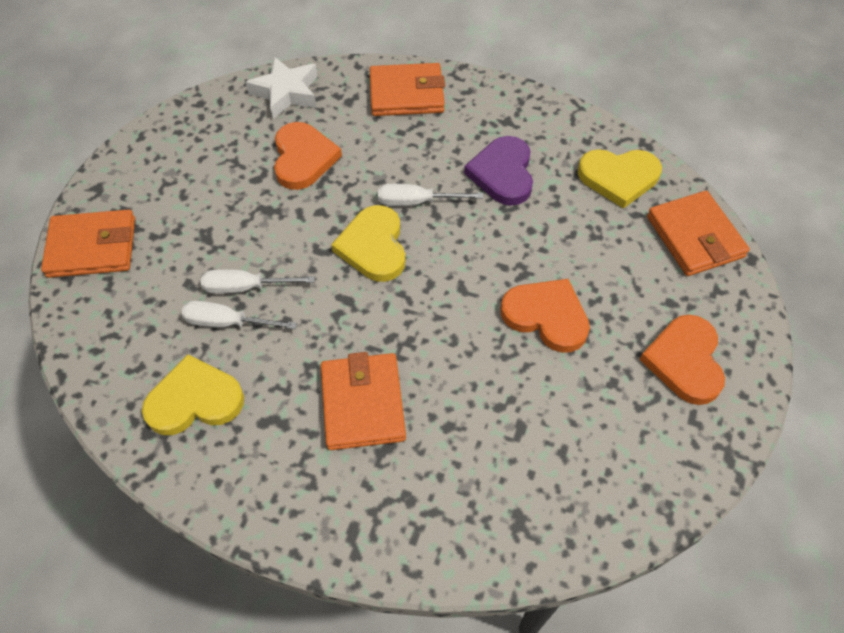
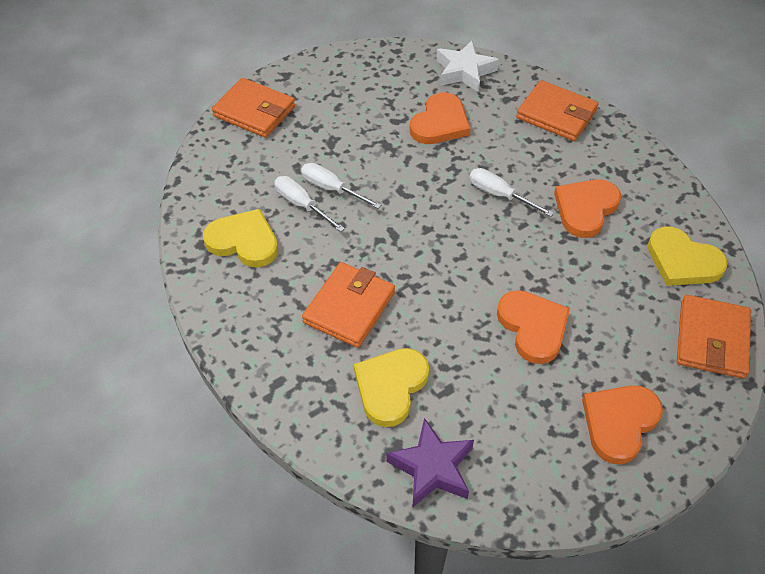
camera: 35 degrees right, 5 degrees down
(373, 246) = (442, 209): yellow heart -> yellow heart (390, 387)
(503, 173) = (585, 209): purple heart -> orange heart
(567, 516) = (432, 468): none -> purple star

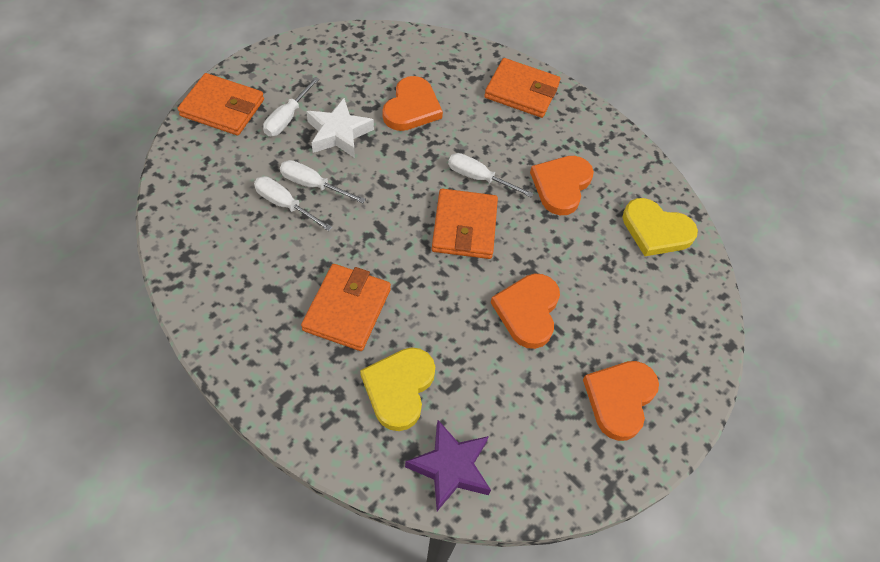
camera: 15 degrees left, 5 degrees up
(244, 241) = (230, 249): yellow heart -> none
(315, 125) = (287, 118): none -> white screwdriver
(464, 71) = (428, 52): white star -> white star (338, 133)
(533, 327) = (528, 311): orange heart -> orange heart turned 135 degrees counterclockwise
(711, 339) = (691, 306): orange wallet -> orange wallet (464, 227)

